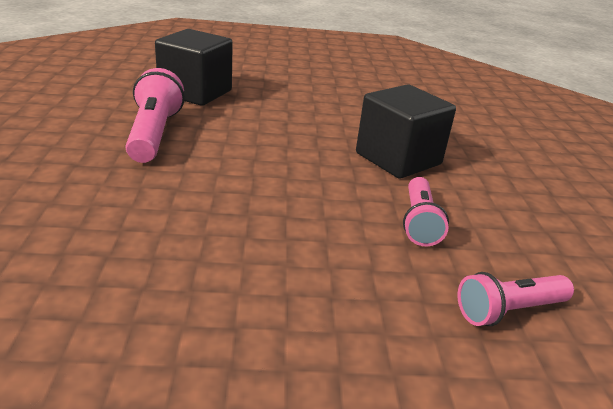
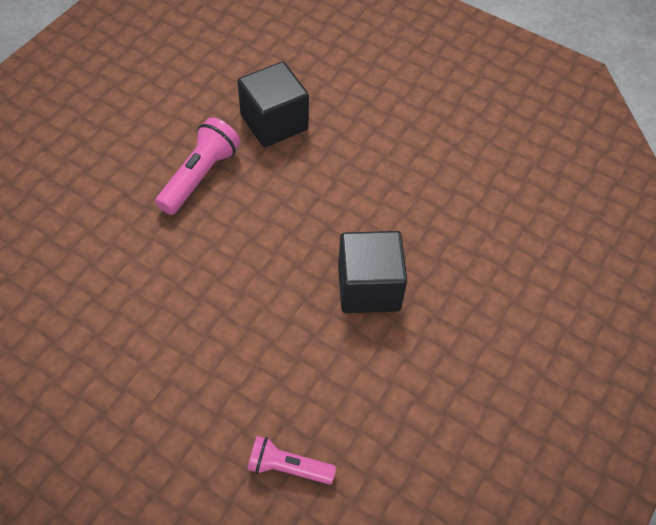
camera: 35 degrees right, 25 degrees up
(419, 222) = (310, 365): pink flashlight -> none

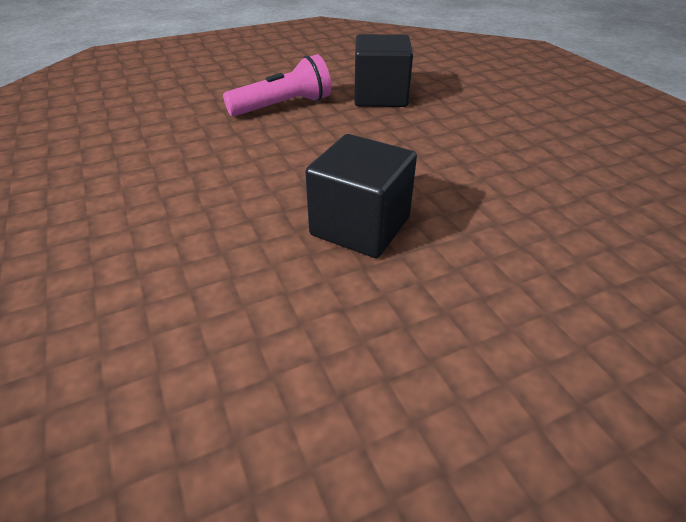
camera: 35 degrees right, 15 degrees down
(287, 467) = (88, 348): pink flashlight -> none

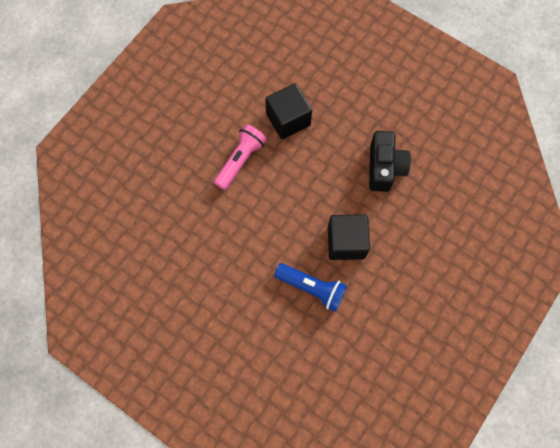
camera: 30 degrees left, 30 degrees up
(240, 259) = (312, 288): none -> blue flashlight
(498, 171) = (384, 168): none -> black camera

